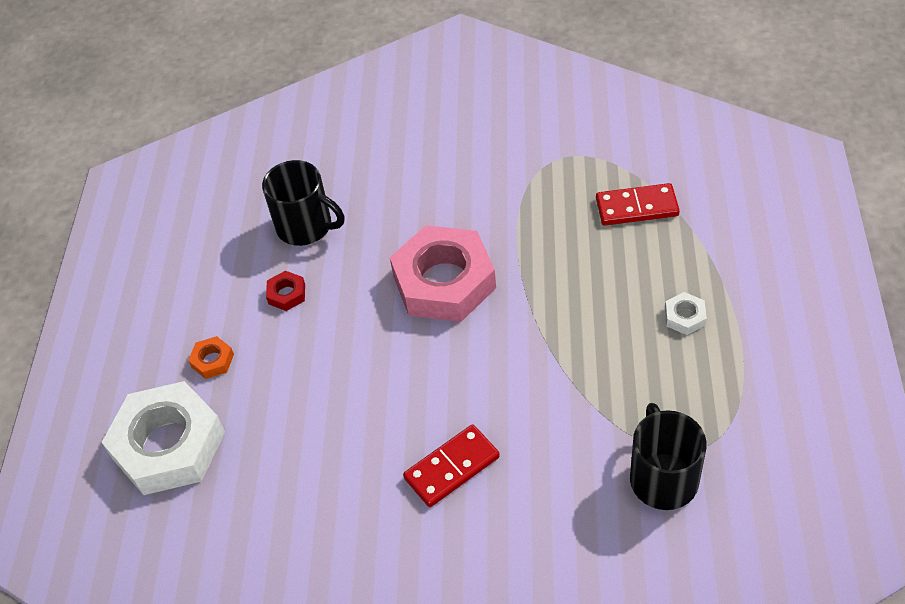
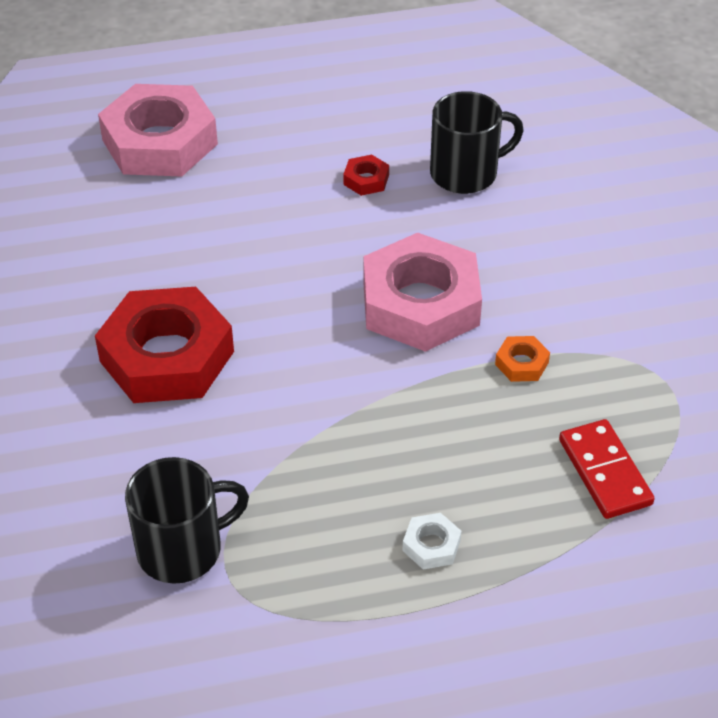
camera: 70 degrees right, 5 degrees down
(168, 445) = (160, 142): white nut -> pink nut
(212, 360) = (266, 146): orange nut -> orange nut (521, 363)
(306, 226) = (466, 173): black mug -> black mug turned 120 degrees counterclockwise
(451, 467) = (167, 356): red domino -> red nut

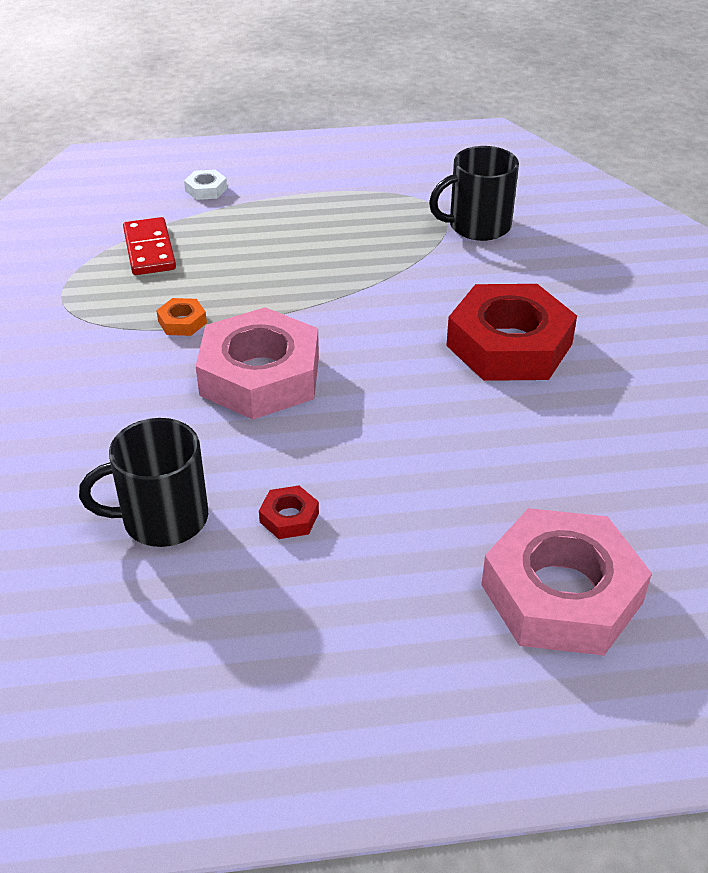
camera: 175 degrees left, 5 degrees down
(431, 545) = (296, 219): white nut -> white nut (206, 189)

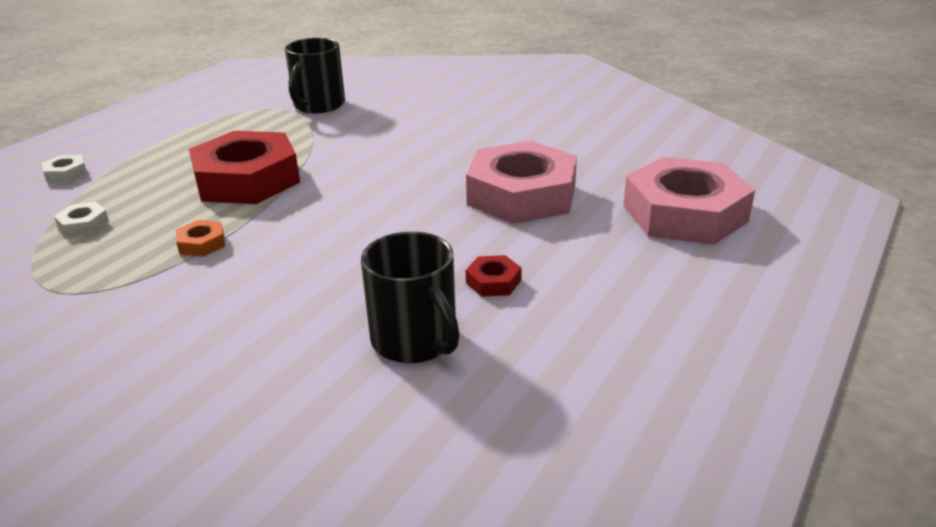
camera: 50 degrees left, 10 degrees down
(149, 250) = (83, 225): red domino -> white nut
(162, 519) = (415, 341): black mug -> black mug turned 60 degrees counterclockwise
(260, 376) = (324, 235): pink nut -> pink nut (522, 195)
(509, 345) = (446, 141): red nut -> red nut (247, 180)

